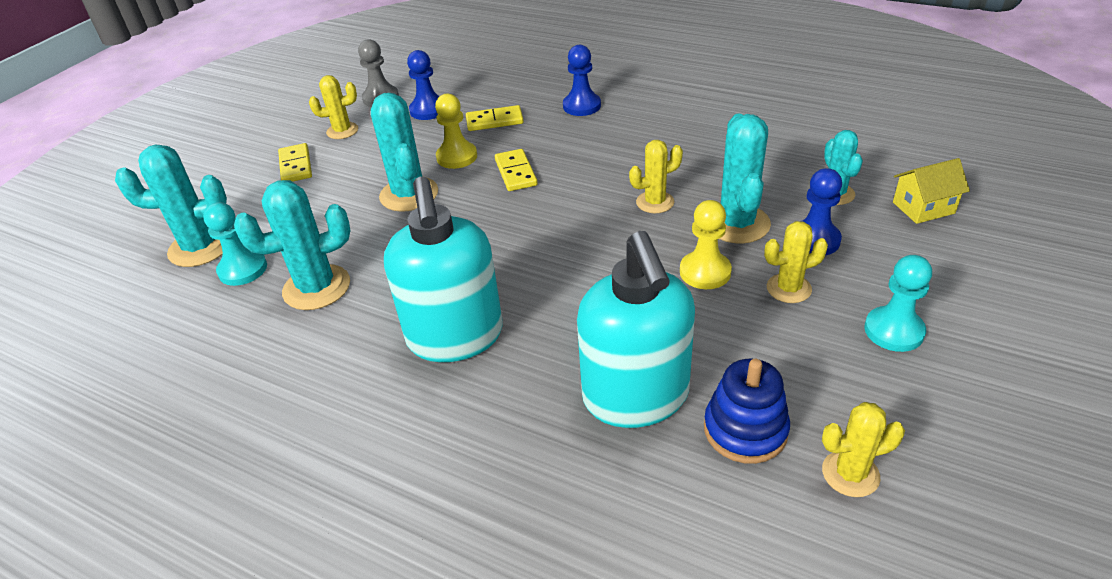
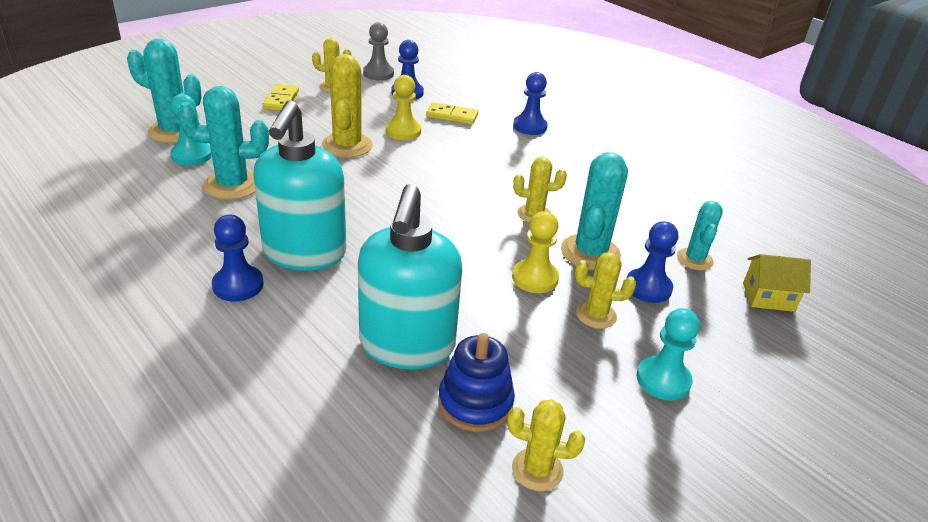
camera: 15 degrees right, 5 degrees down
(409, 194) = (347, 145): turquoise cactus -> yellow cactus
(411, 403) = (238, 285): none -> blue pawn
(516, 172) = (440, 157): yellow domino -> none

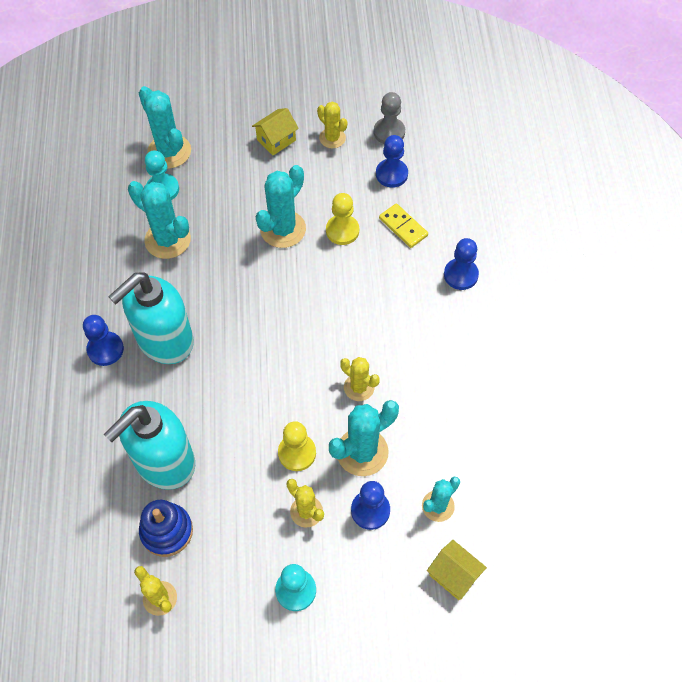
camera: 40 degrees right, 25 degrees up
(281, 100) = (276, 140): yellow domino -> yellow house
(347, 145) = (283, 229): yellow cactus -> turquoise cactus

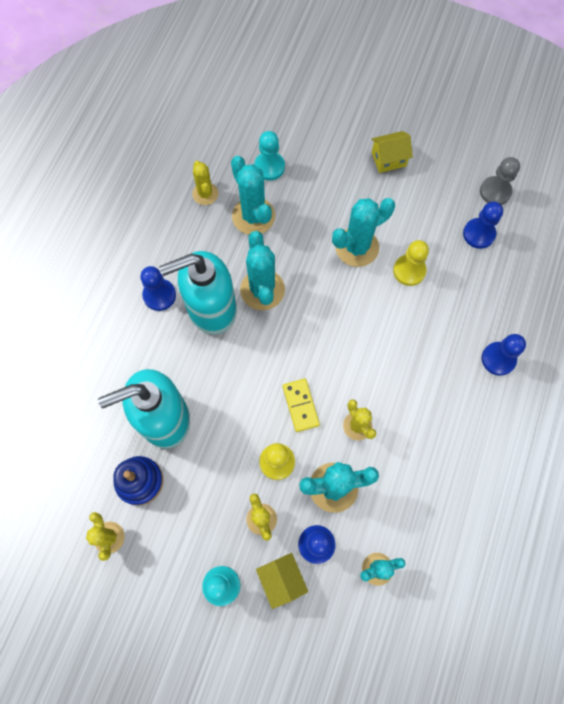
camera: 25 degrees right, 10 degrees up
(169, 151) = (290, 133): turquoise cactus -> turquoise cactus (262, 290)
(332, 138) = (440, 177): yellow cactus -> yellow cactus (205, 194)
(403, 227) = (466, 290): yellow domino -> yellow domino (300, 405)
(453, 575) = (362, 639): yellow house -> yellow house (281, 579)

